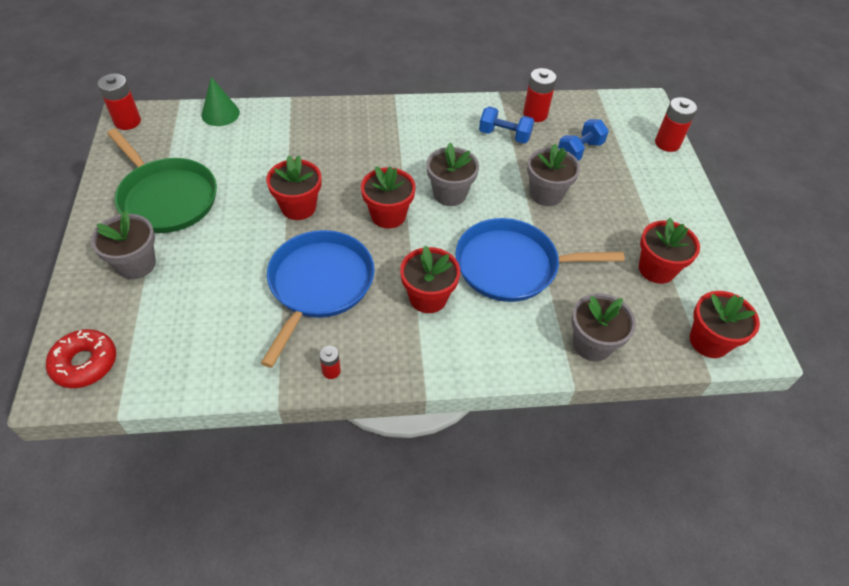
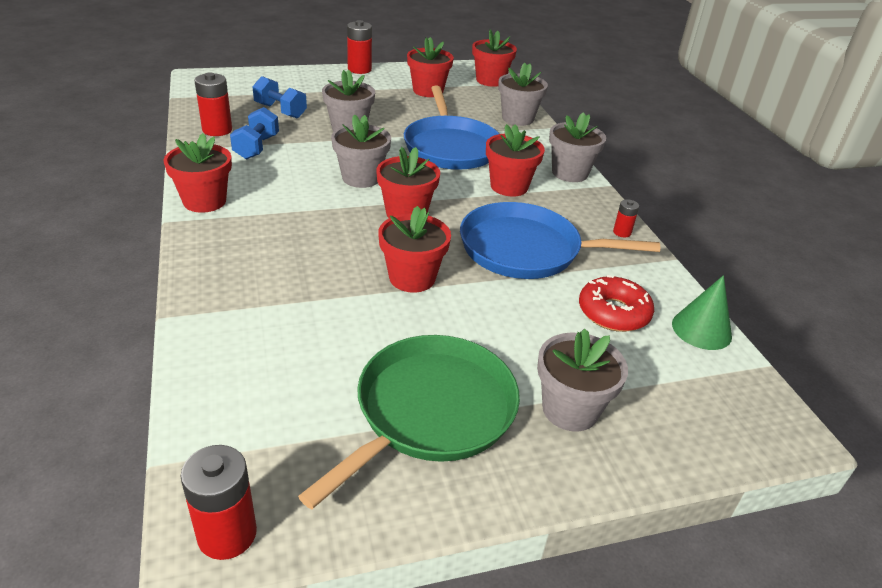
camera: 100 degrees left, 15 degrees down
(85, 363) = (738, 413): red donut -> red donut (613, 312)
(220, 114) = (204, 394): green cone -> green cone (701, 329)
(418, 110) = (204, 201): none -> red flower pot
(454, 360) = (569, 173): none -> grey flower pot
(667, 143) = (265, 74): red battery -> red battery (359, 69)

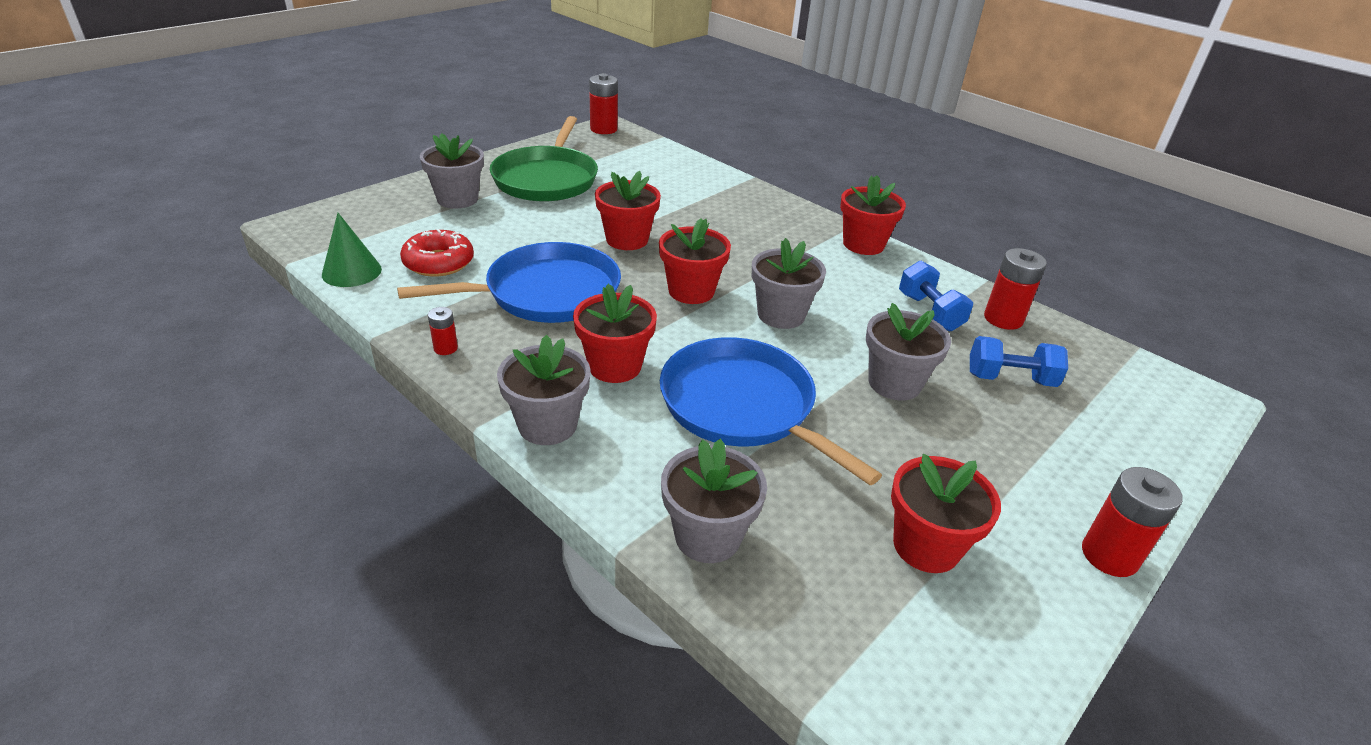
camera: 150 degrees right, 0 degrees up
(490, 80) = (874, 676): red flower pot -> none

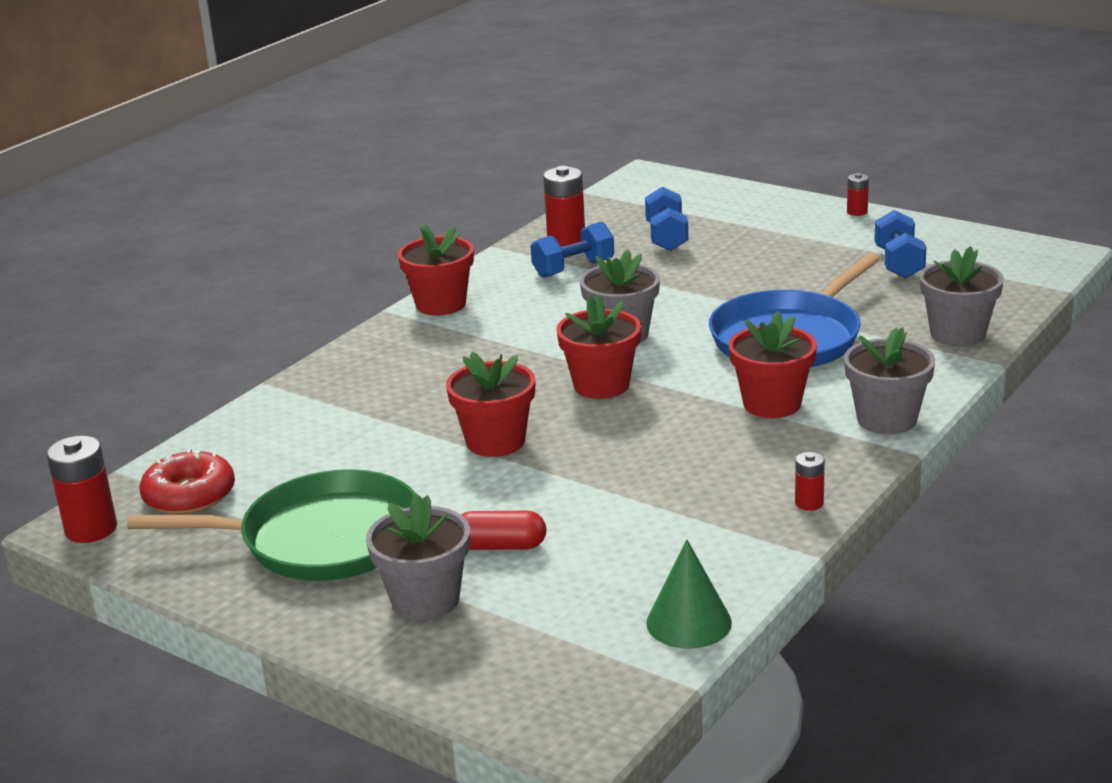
camera: 95 degrees left, 10 degrees down
(438, 262) = (626, 561): red donut -> red donut (189, 495)
(494, 225) = (500, 546): none -> red capsule
(546, 293) = (657, 469): blue pan -> none
(894, 383) = (706, 280): grey flower pot -> none
(926, 546) = (898, 263): red flower pot -> blue dumbbell
(1109, 555) = (857, 212): red battery -> red battery, size x0.54

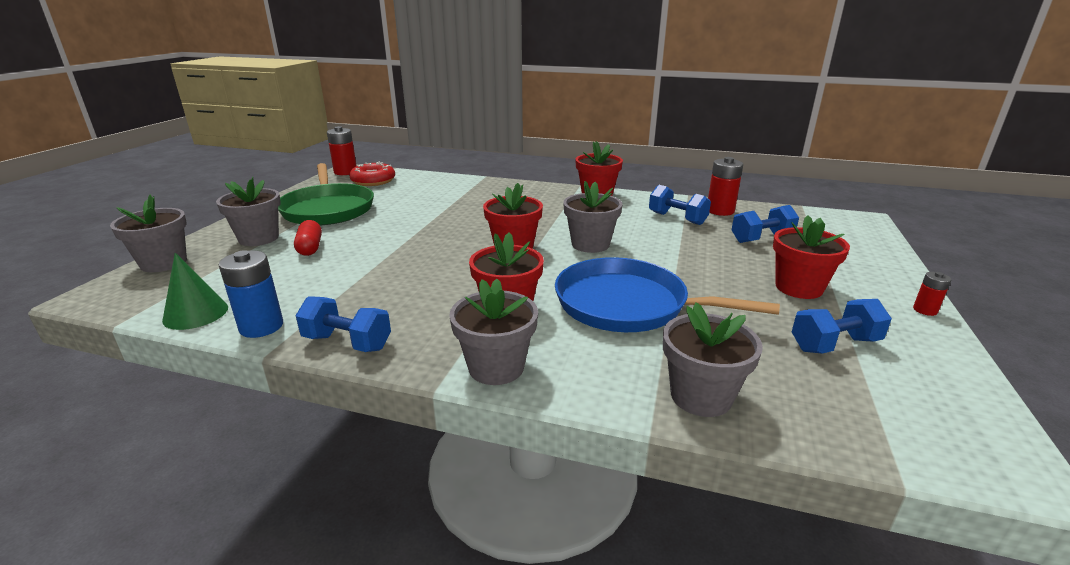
camera: 70 degrees right, 0 degrees up
(481, 686) = (164, 263): none -> grey flower pot
(495, 442) = (432, 230): red flower pot -> red flower pot (798, 288)
(748, 565) = (261, 326): none -> blue battery
(809, 503) = (347, 342): red battery -> blue dumbbell

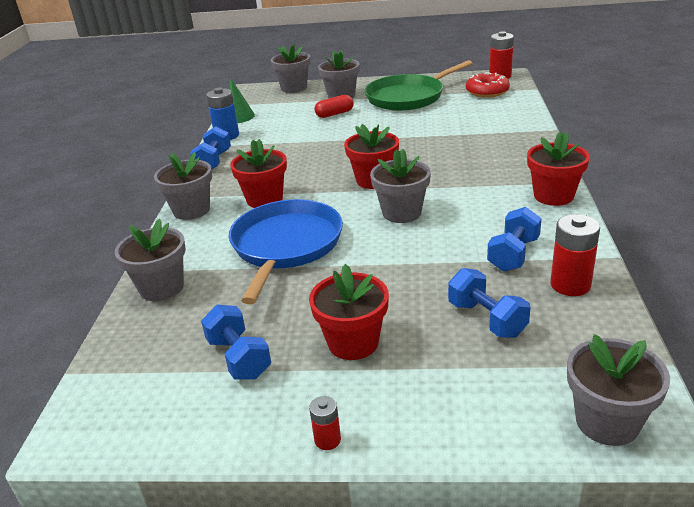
camera: 80 degrees right, 5 degrees up
(860, 227) = (607, 422): none -> grey flower pot

